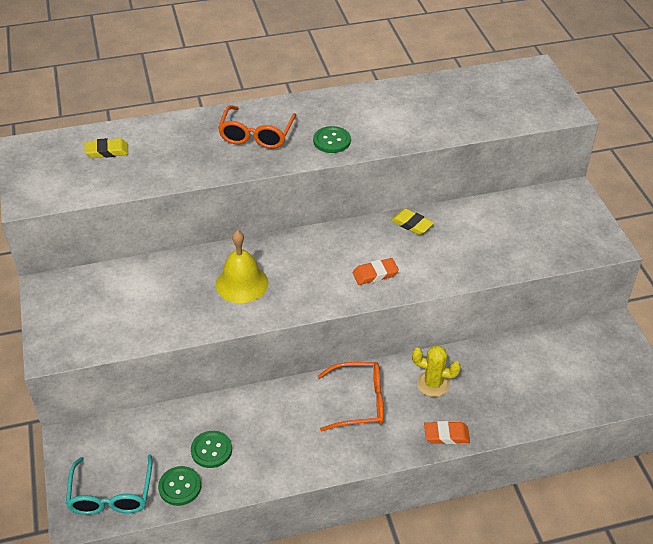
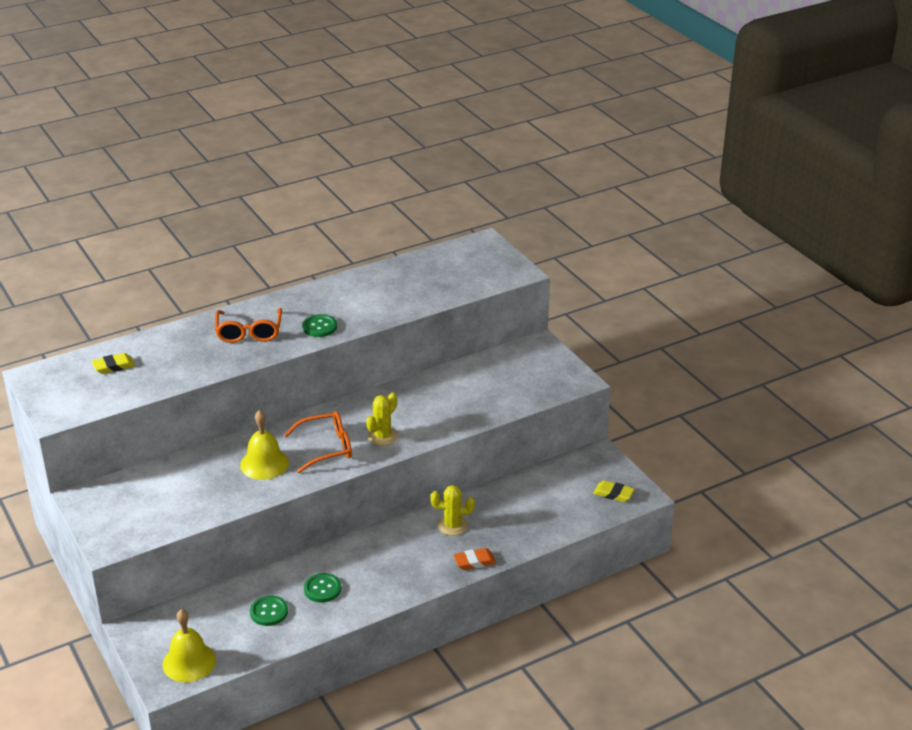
camera: 15 degrees left, 10 degrees down
(111, 495) = (189, 662): turquoise glasses -> yellow bell
(180, 487) = (250, 644): green button -> green button (322, 589)
(359, 402) = (391, 551): orange glasses -> orange glasses (326, 448)
(375, 274) = (382, 436): orange eraser -> yellow cactus
(411, 224) = (403, 392): yellow eraser -> yellow eraser (613, 494)

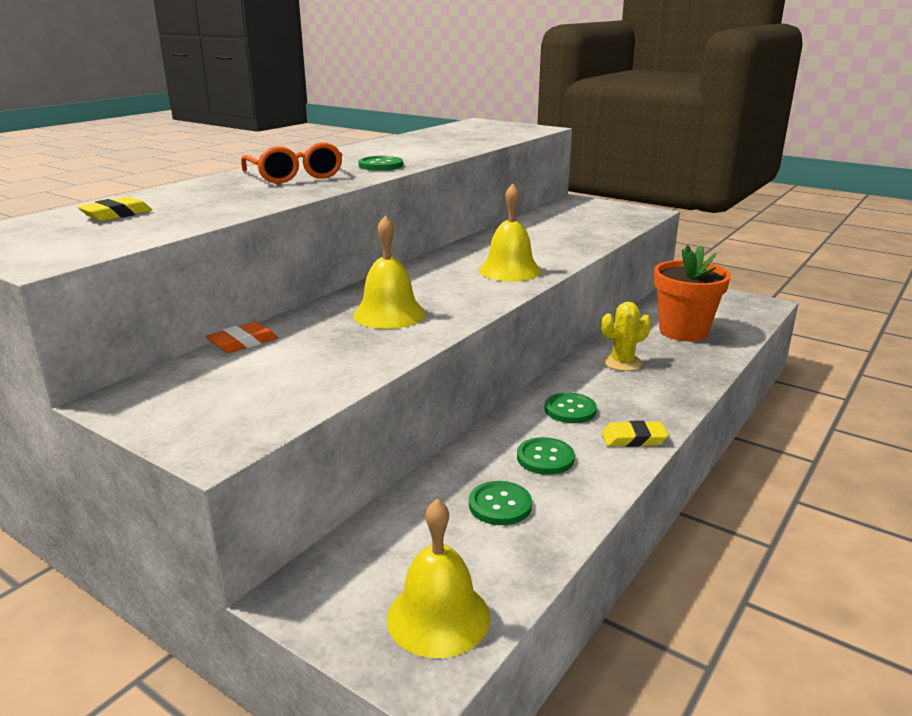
camera: 25 degrees left, 10 degrees down
(326, 448) = (454, 289): orange glasses -> none
(373, 557) = (570, 410): none -> green button
(382, 436) = (509, 270): yellow cactus -> yellow bell
(474, 561) = (689, 386): orange eraser -> orange eraser (243, 342)
(534, 507) = (683, 331): none -> orange flower pot
(613, 494) = (739, 308): yellow eraser -> yellow eraser (634, 439)

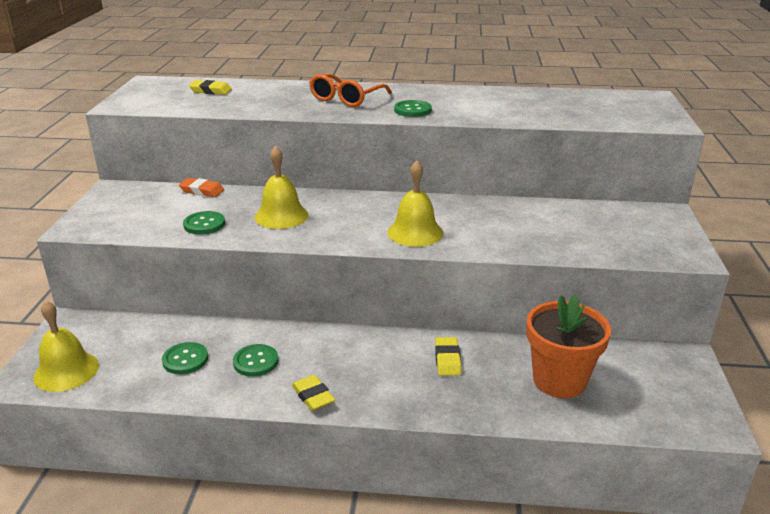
camera: 60 degrees right, 5 degrees up
(570, 410) = (336, 354): green button -> green button (204, 224)
(622, 363) = (447, 359): yellow cactus -> yellow eraser

